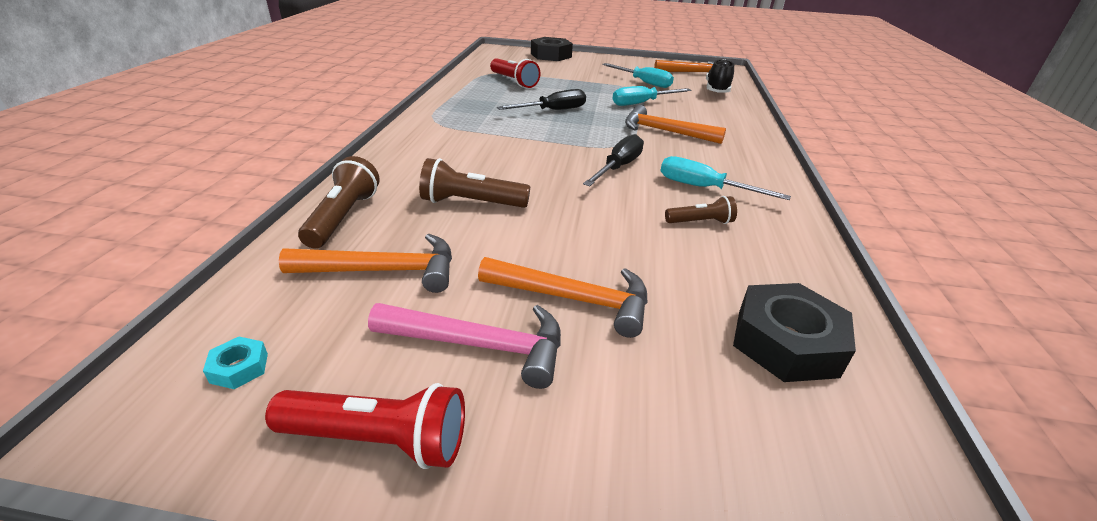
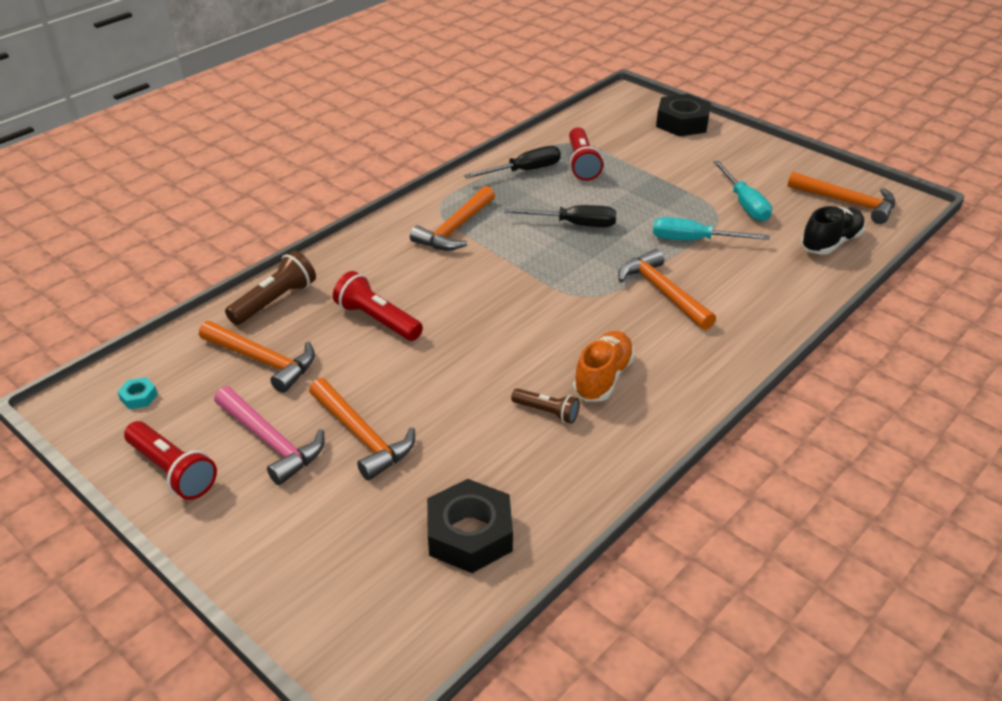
camera: 35 degrees right, 5 degrees up
(465, 130) = (455, 229): none -> orange hammer
(471, 203) = (377, 320): brown flashlight -> red flashlight
(618, 167) = (549, 324): black screwdriver -> black screwdriver (524, 171)
(704, 188) = (603, 378): turquoise screwdriver -> orange shoe

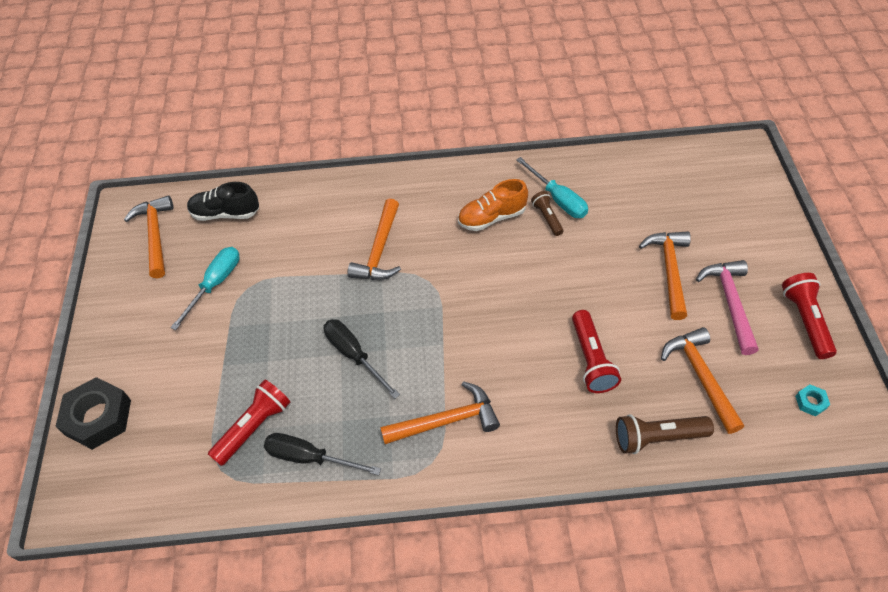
camera: 135 degrees left, 15 degrees up
(470, 534) = (651, 182): black nut -> none
(694, 240) = (298, 277): turquoise screwdriver -> turquoise screwdriver (558, 199)

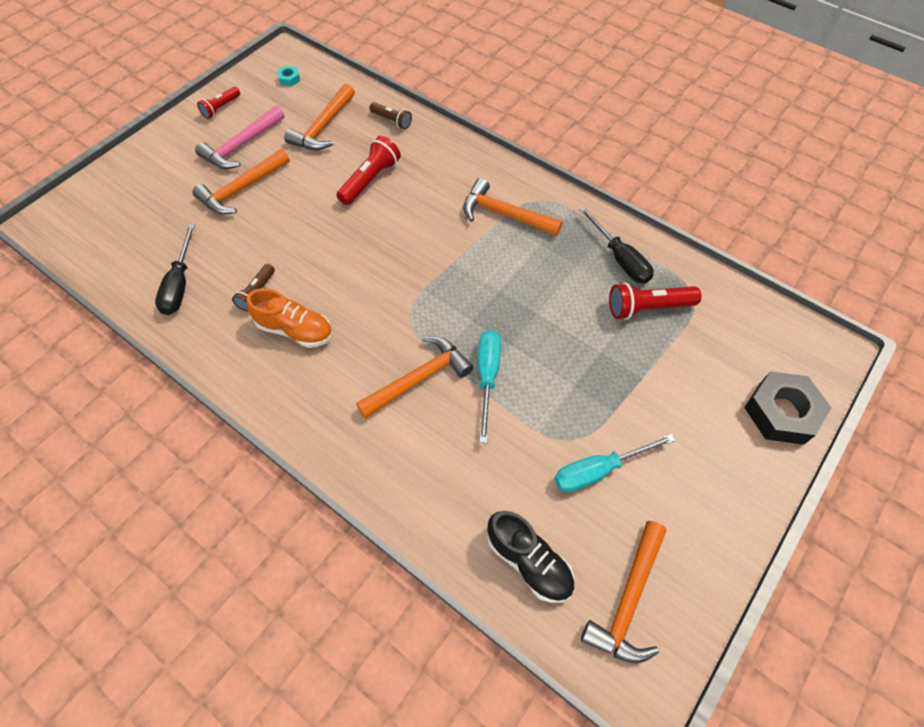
camera: 140 degrees left, 5 degrees up
(354, 355) = (527, 303): black screwdriver -> black screwdriver (180, 284)
(558, 199) = (226, 301): turquoise screwdriver -> turquoise screwdriver (487, 377)
(657, 437) = (391, 121): brown flashlight -> brown flashlight, size x0.62
(805, 320) = (221, 108): red flashlight -> red flashlight, size x0.62

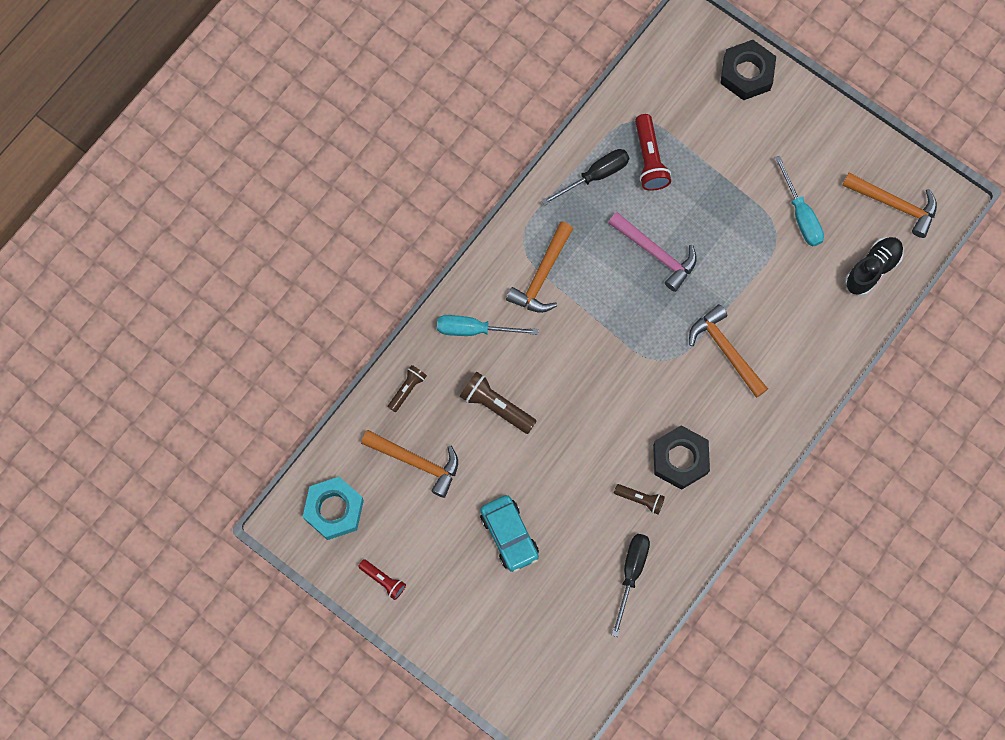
camera: 90 degrees left, 15 degrees up
(180, 284) = (631, 573): black screwdriver -> black screwdriver turned 75 degrees counterclockwise
(241, 146) = (445, 546): pink hammer -> pink hammer (656, 253)
(242, 189) = (509, 535): orange hammer -> turquoise car
(289, 79) = (334, 510): turquoise nut -> turquoise nut, size x2.27
(295, 330) = (680, 459): orange shoe -> black nut
(370, 180) = (496, 406): red flashlight -> brown flashlight
(487, 377) = (722, 295): turquoise screwdriver -> turquoise screwdriver (474, 329)

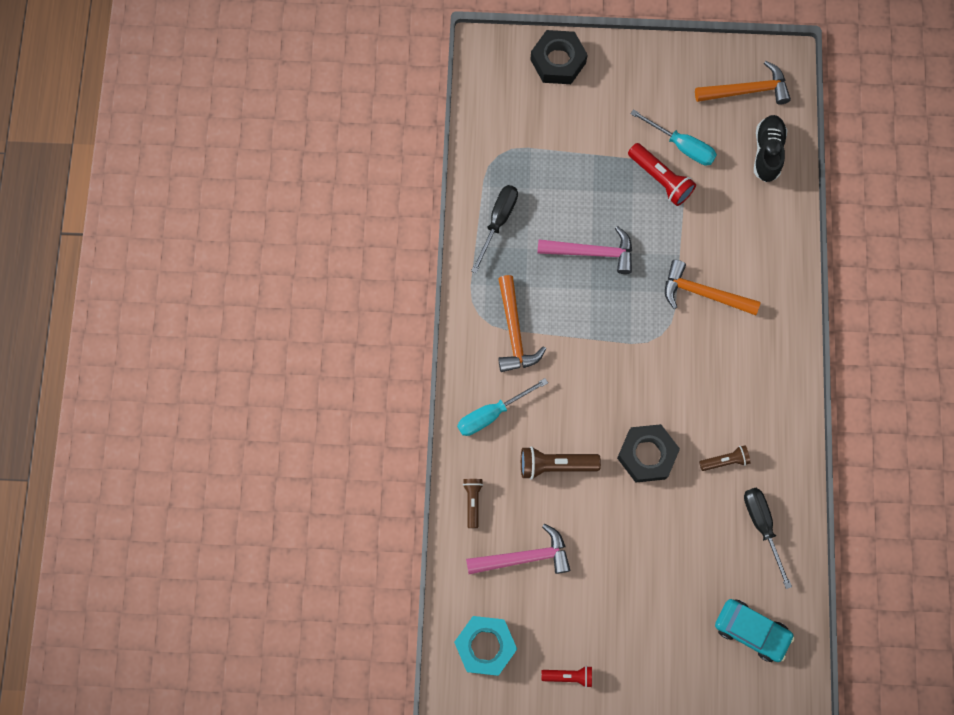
camera: 35 degrees left, 0 degrees up
(416, 462) = (524, 557): orange hammer -> pink hammer
(509, 535) = (643, 564): turquoise car -> turquoise car (751, 631)
(649, 159) = (531, 180): red flashlight -> red flashlight (660, 179)
(680, 459) = (732, 406): black nut -> black nut (646, 455)

